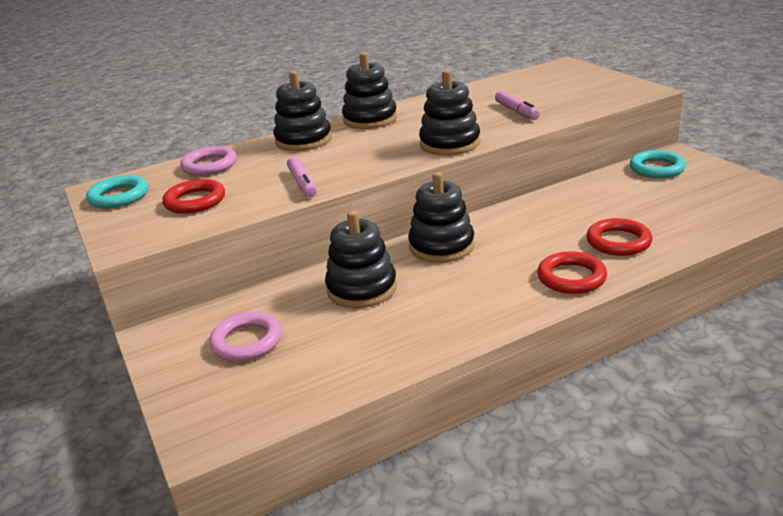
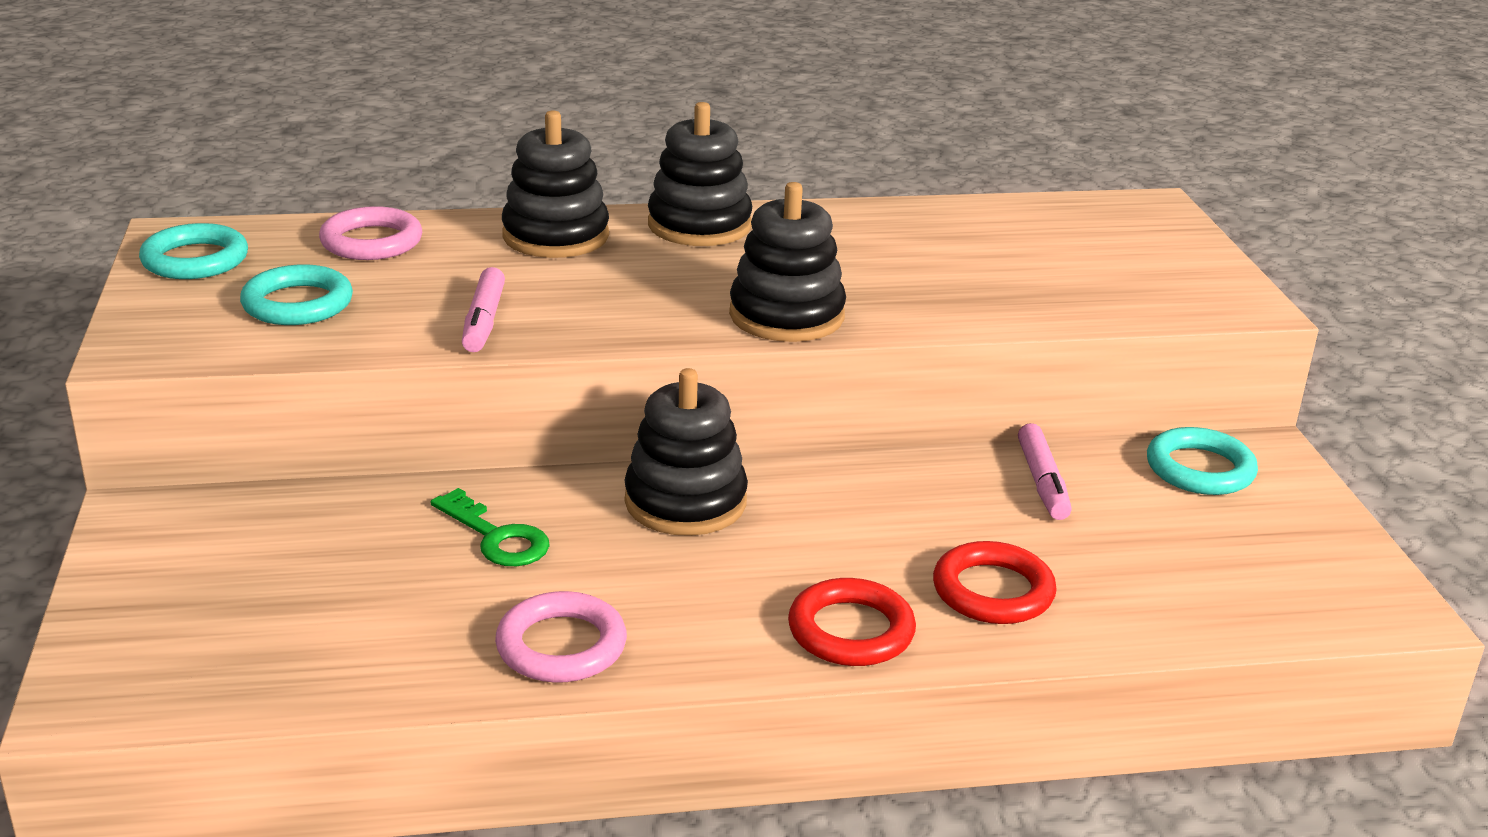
camera: 15 degrees right, 0 degrees up
(195, 201) = (297, 304): red ring -> turquoise ring
(247, 341) = (259, 569): pink ring -> pink ring (561, 646)
(362, 289) = (497, 537): black stacking toy -> green key
(516, 111) = (964, 283): pink marker -> pink marker (1042, 482)

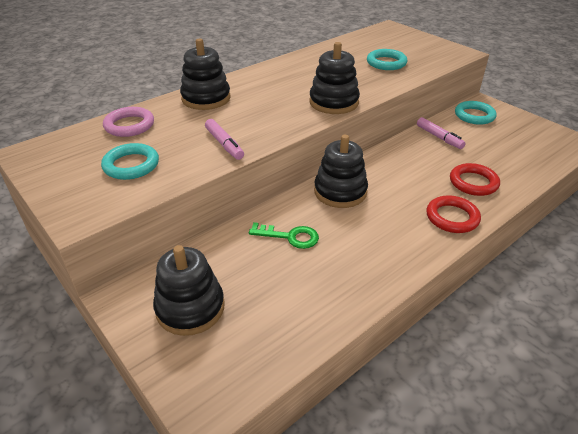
camera: 30 degrees left, 10 degrees up
(195, 260) = (53, 161): turquoise ring -> turquoise ring (386, 63)
(561, 646) = (368, 272): pink ring -> none
(699, 225) = (255, 77): black stacking toy -> black stacking toy (190, 308)

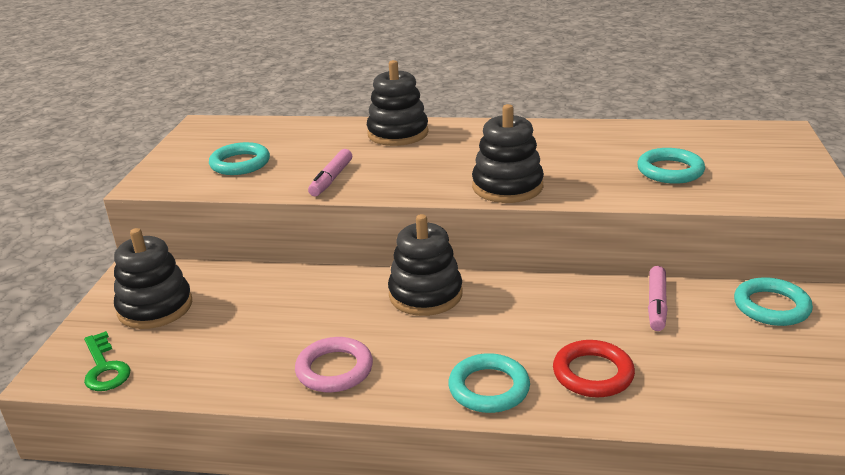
camera: 50 degrees right, 10 degrees down
(129, 125) = (297, 132): pink ring -> pink ring (334, 369)
(290, 237) = (309, 304): green key -> green key (105, 368)
(452, 217) = (489, 388): red ring -> turquoise ring

